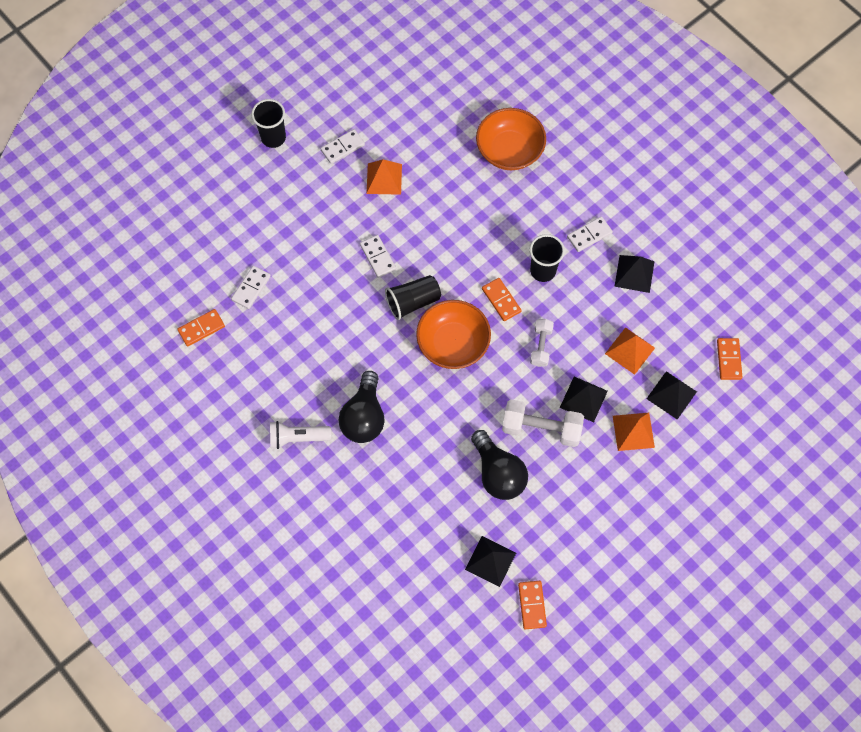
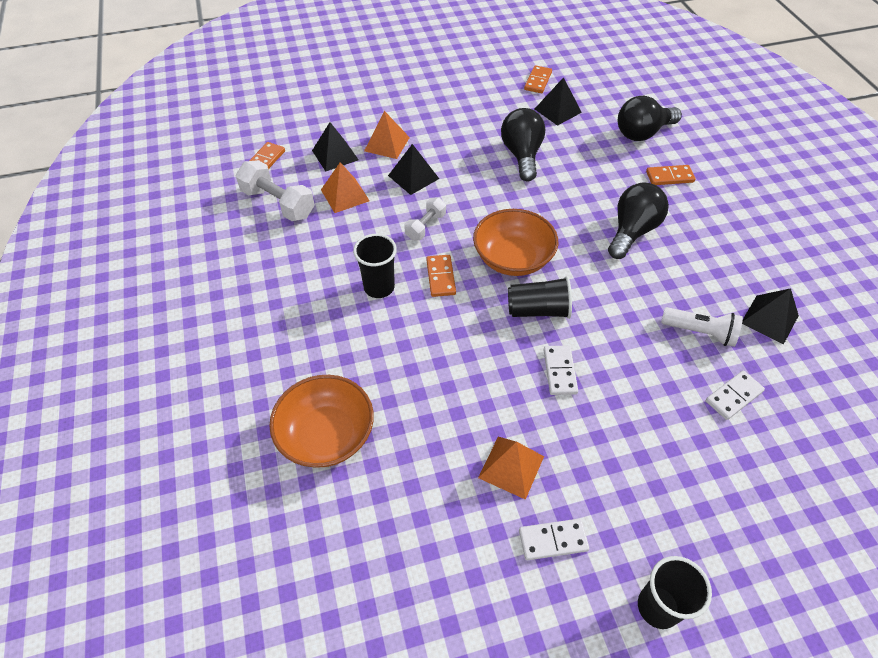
camera: 155 degrees left, 15 degrees down
(201, 328) = (806, 374): orange domino -> orange domino (669, 177)
(297, 438) = (707, 237): white flashlight -> white flashlight (700, 332)
(391, 562) = (642, 133): none -> black light bulb
(541, 428) = (465, 170): white dumbbell -> white dumbbell (278, 203)
(589, 235) = (305, 302): white domino -> none
(634, 273) = (289, 251): black pyramid -> black pyramid (769, 319)

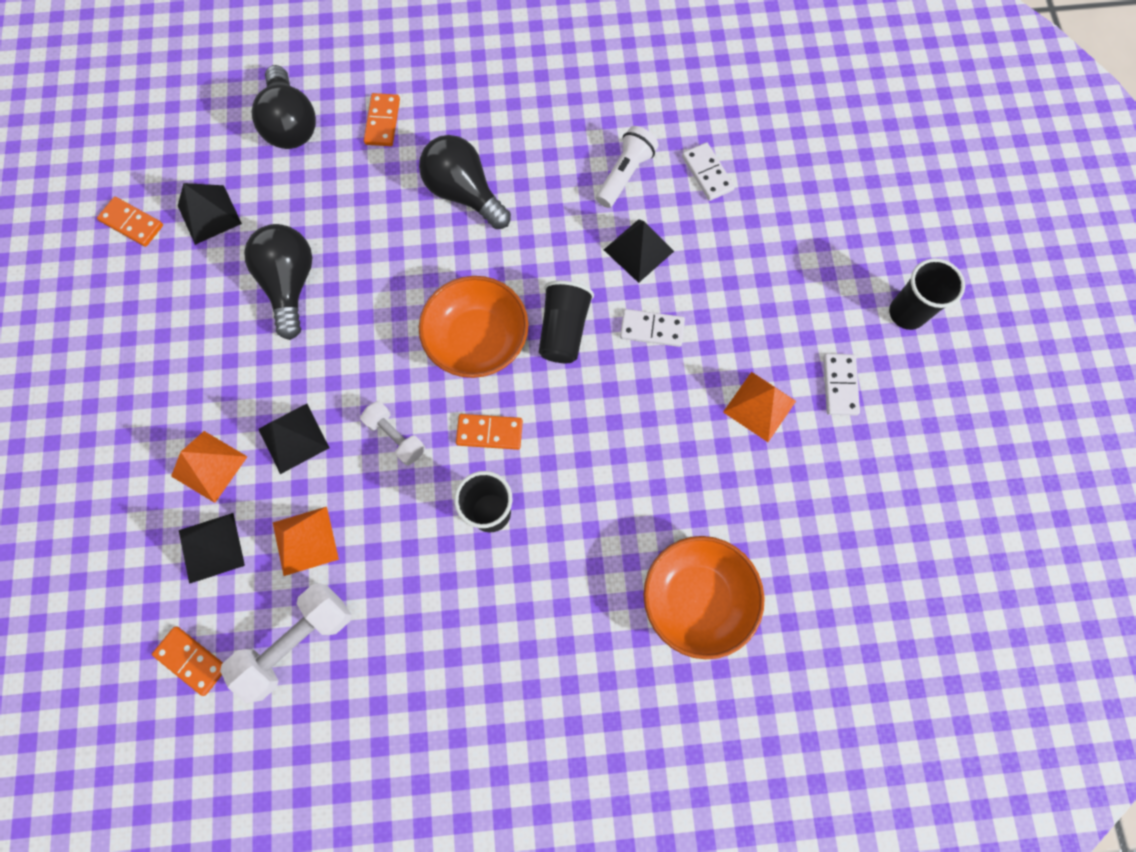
camera: 80 degrees left, 20 degrees up
(522, 155) = (290, 284): black light bulb -> black light bulb turned 75 degrees clockwise
(769, 319) = (619, 103): black pyramid -> black pyramid (638, 250)

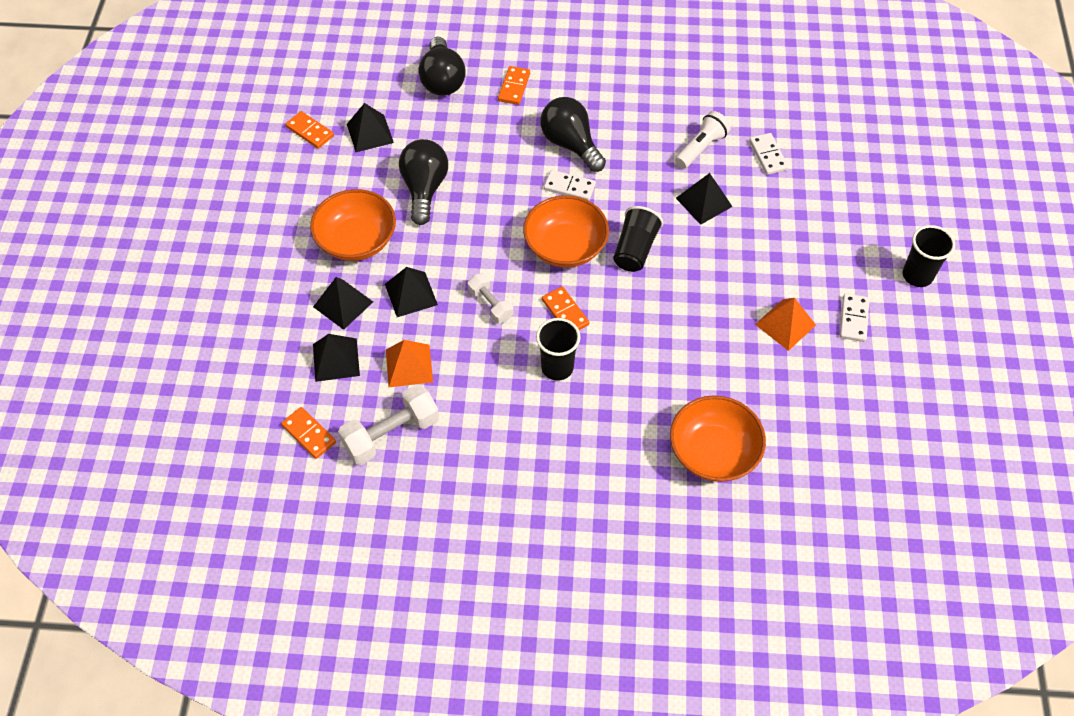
camera: 10 degrees right, 15 degrees down
(209, 466) = (343, 304): orange pyramid -> black pyramid
(214, 371) = (357, 240): none -> orange bowl
(489, 432) = (565, 312): orange domino -> orange domino turned 45 degrees clockwise
(652, 329) = (706, 258): white domino -> white domino (569, 187)

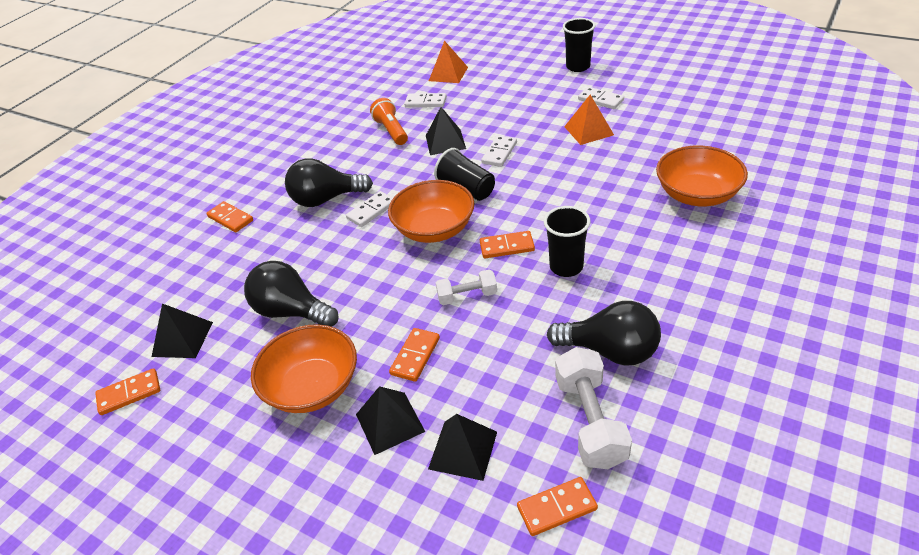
camera: 60 degrees left, 15 degrees down
(409, 365) = (506, 381): orange pyramid -> orange pyramid (448, 74)
(411, 294) = (415, 356): black pyramid -> orange domino
(442, 80) = (173, 265): black light bulb -> black light bulb (610, 351)
(701, 148) = (391, 131): white flashlight -> orange flashlight
(706, 256) = (499, 153): none -> white domino

